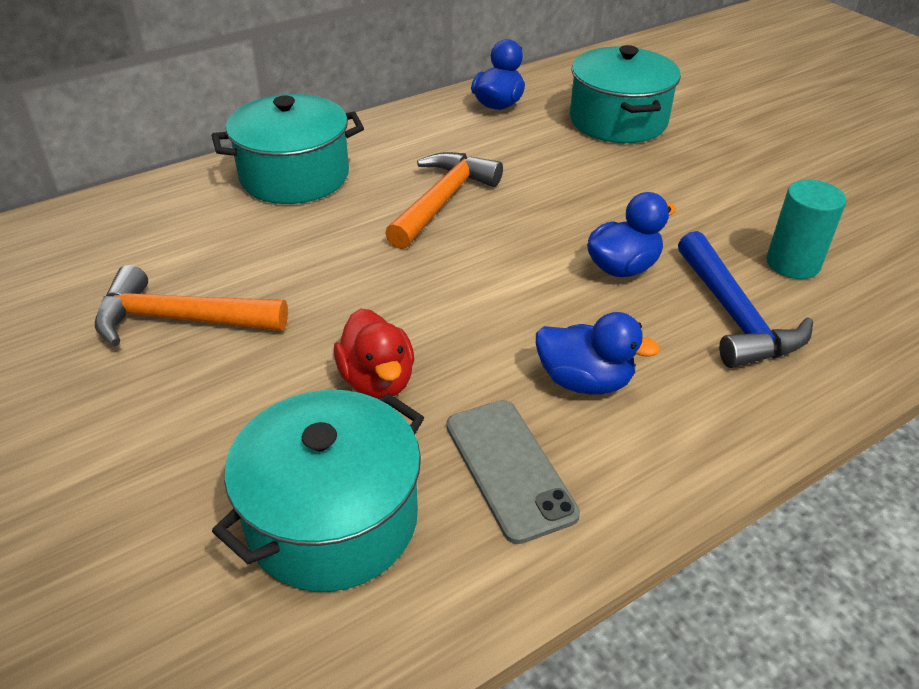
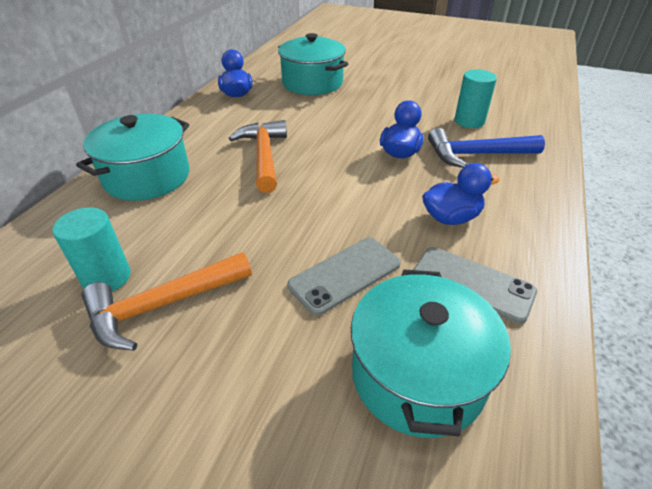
camera: 35 degrees left, 0 degrees up
(161, 268) = (106, 277): none -> turquoise cylinder
(377, 381) = (345, 275): red duck -> grey phone
(735, 316) = (476, 155): blue hammer -> blue hammer turned 135 degrees clockwise

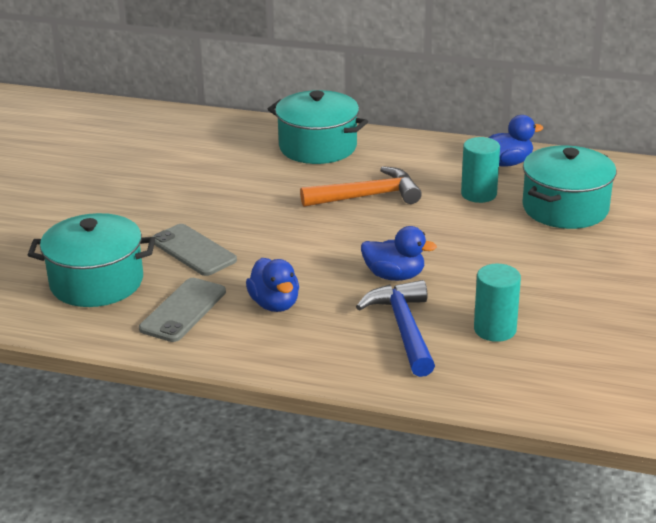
camera: 85 degrees right, 10 degrees down
(106, 277) = (190, 158): turquoise cylinder -> turquoise cylinder (478, 194)
(162, 305) = (162, 183): orange hammer -> none

